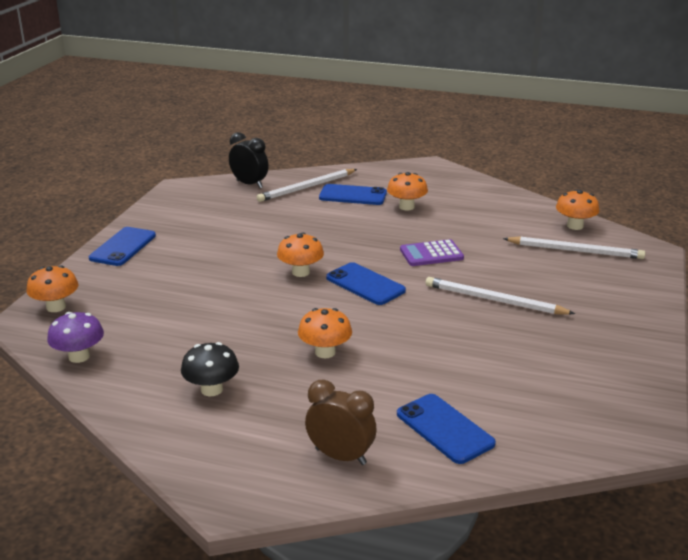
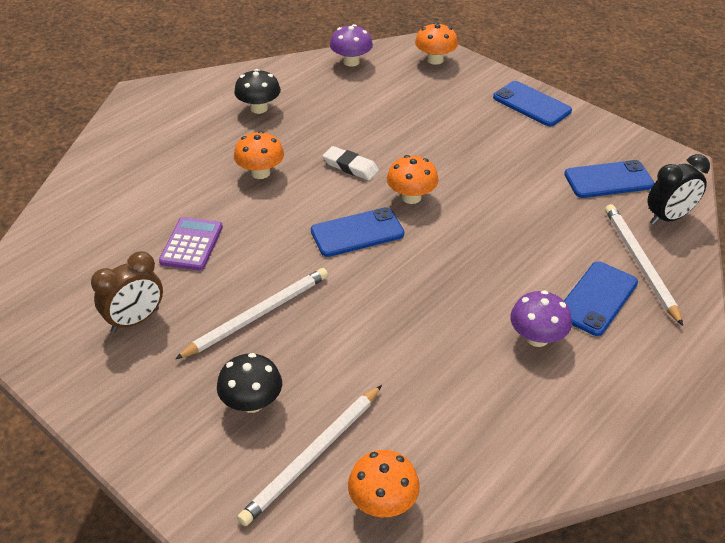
camera: 115 degrees right, 15 degrees up
(279, 308) = (350, 167): none -> white eraser
(340, 456) = (132, 144): brown clock -> brown clock (135, 320)
(406, 207) = (537, 338): orange mushroom -> purple mushroom
(431, 254) = (391, 308): purple calculator -> purple calculator (191, 244)
(444, 429) = (109, 201): blue phone -> blue phone (608, 180)
(566, 280) = (252, 402): none -> black mushroom

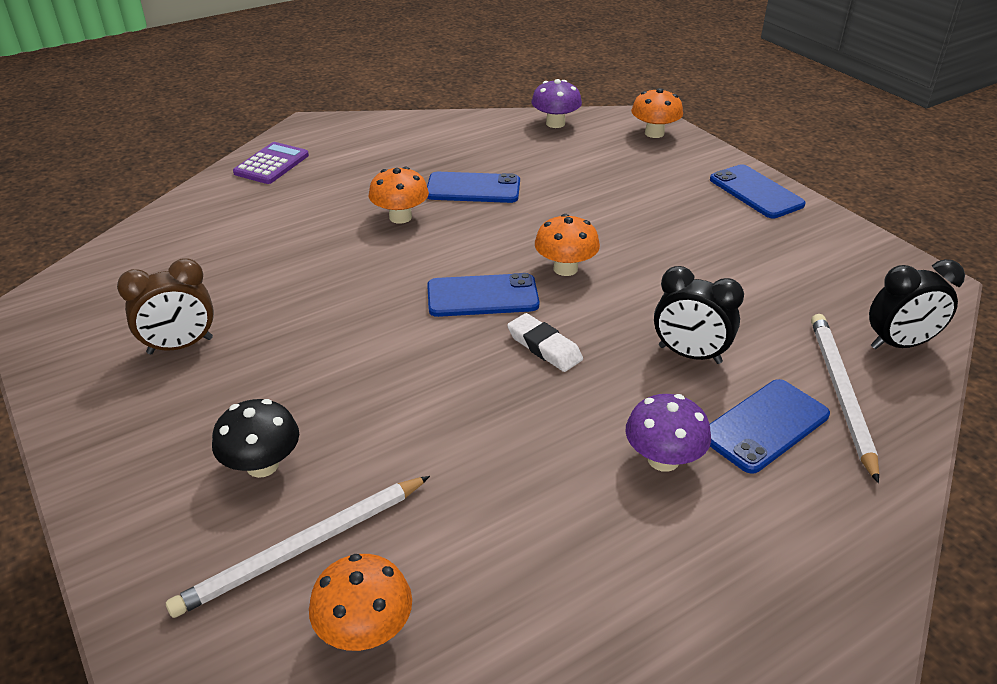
camera: 15 degrees right, 5 degrees down
(191, 244) = (285, 277): purple calculator -> purple calculator (271, 164)
(257, 315) = (321, 366): white pencil -> none
(259, 108) = (430, 154): black mushroom -> none
(350, 167) = (507, 226): white eraser -> white eraser (544, 347)
(528, 253) = (689, 355): none -> black clock
(608, 180) = (828, 287): blue phone -> blue phone (473, 188)

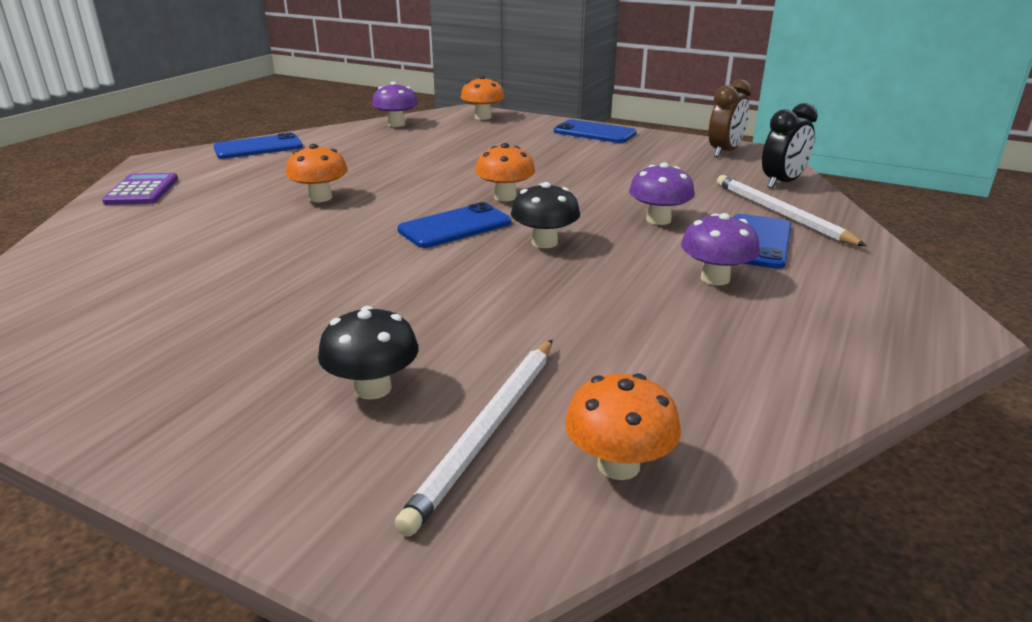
camera: 30 degrees left, 10 degrees down
(180, 346) = (175, 332): brown clock -> brown clock (724, 152)
(473, 188) = (369, 169): blue phone -> blue phone (258, 147)
(544, 347) = (544, 242): white eraser -> black mushroom
(689, 355) = (658, 220): black clock -> purple mushroom

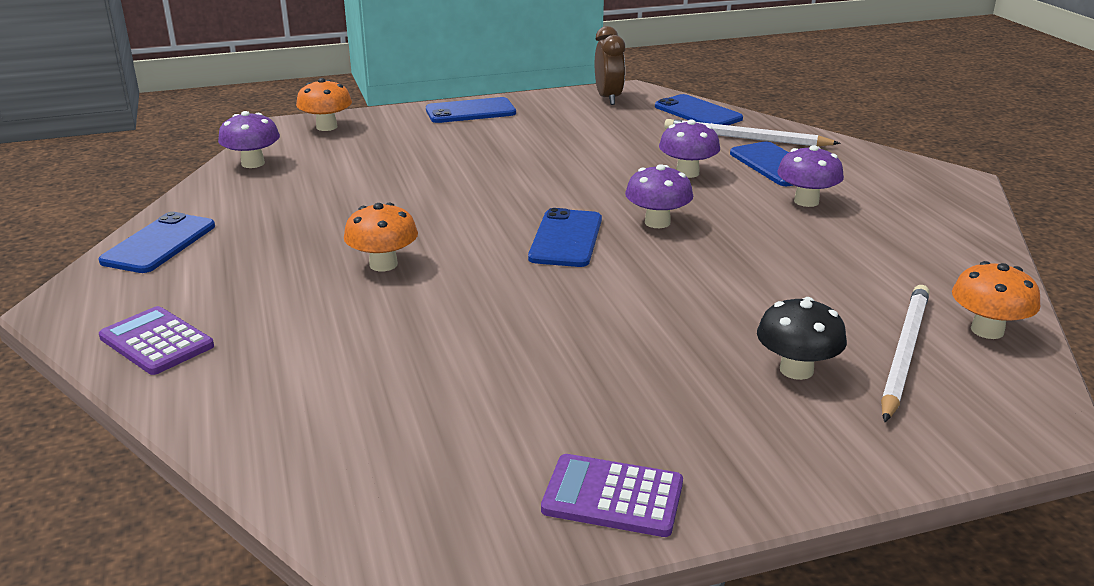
camera: 45 degrees left, 0 degrees up
(72, 386) = (612, 497): none -> purple calculator
(487, 431) = (904, 353): white pencil -> white pencil turned 135 degrees counterclockwise
(505, 197) = (541, 198): orange mushroom -> none
(544, 242) = (657, 222): black mushroom -> purple mushroom
(782, 183) = (698, 113): black clock -> blue phone

